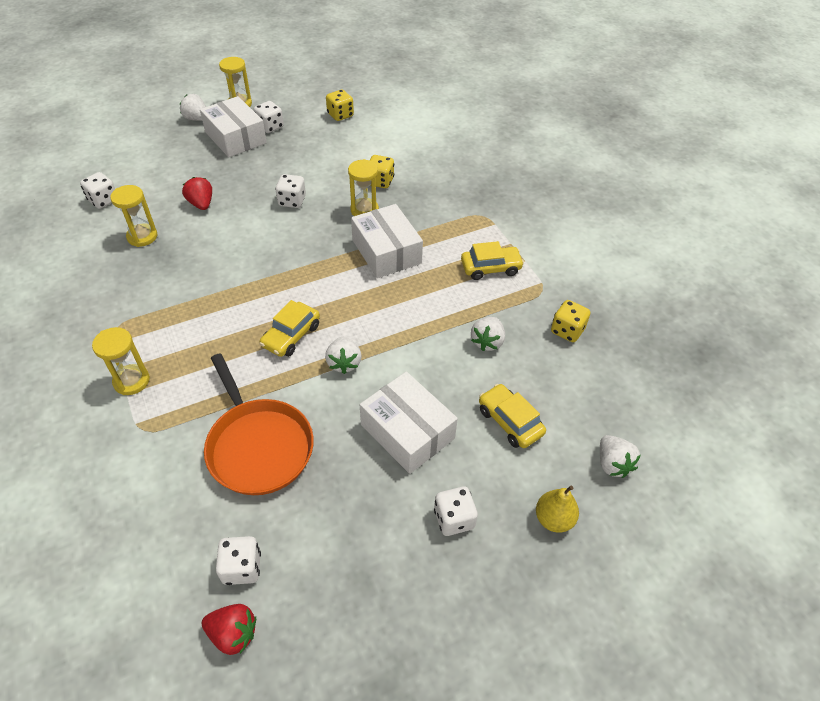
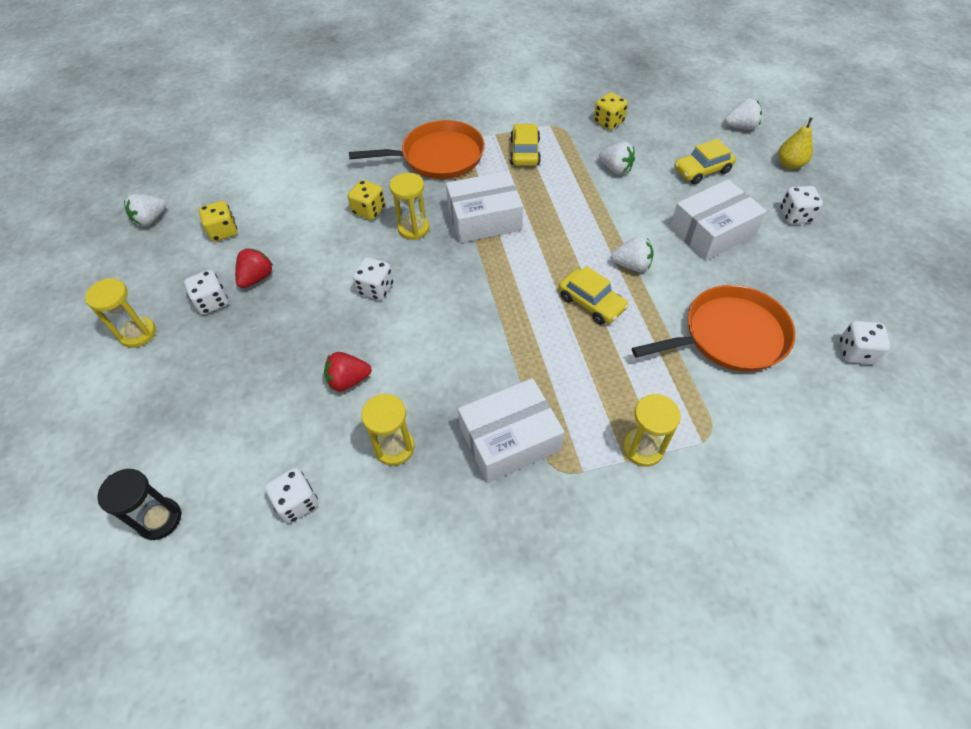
camera: 75 degrees left, 5 degrees up
(98, 149) = (160, 519): none -> black hourglass
(197, 119) = (147, 386): white strawberry -> white strawberry (151, 219)
(233, 634) = (915, 360): red strawberry -> red strawberry (257, 278)
(235, 137) = (218, 340): white box -> white box (510, 439)
(463, 210) = (438, 157): none -> orange pan

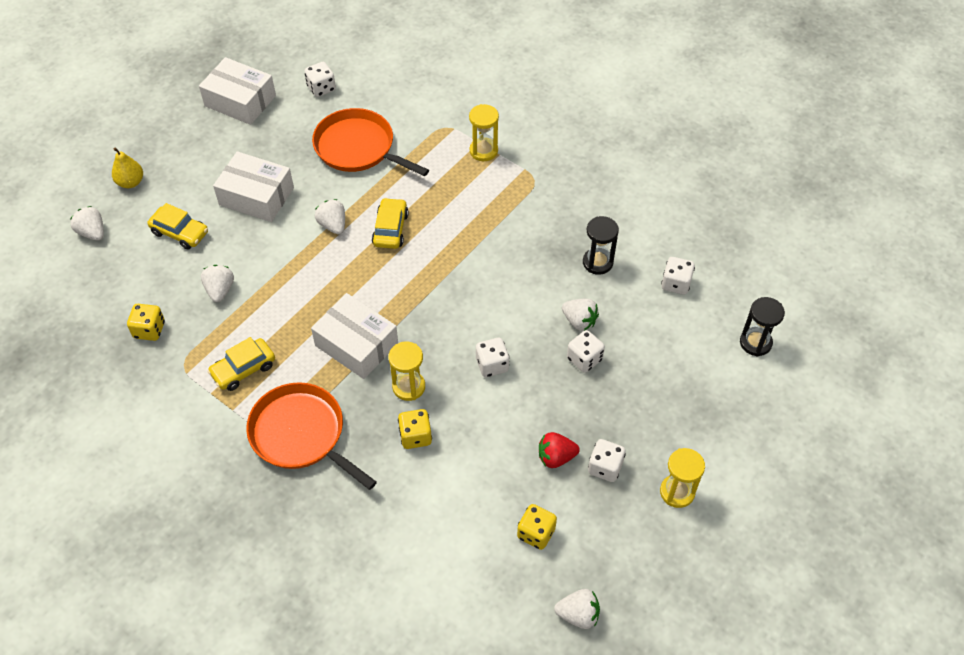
camera: 130 degrees left, 0 degrees up
(348, 380) = (579, 321): red strawberry -> white strawberry
(394, 447) = (597, 262): yellow hourglass -> black hourglass
(510, 439) = (536, 212): white box -> white box (240, 101)
(795, 216) = (200, 158): white dice -> white dice (584, 359)

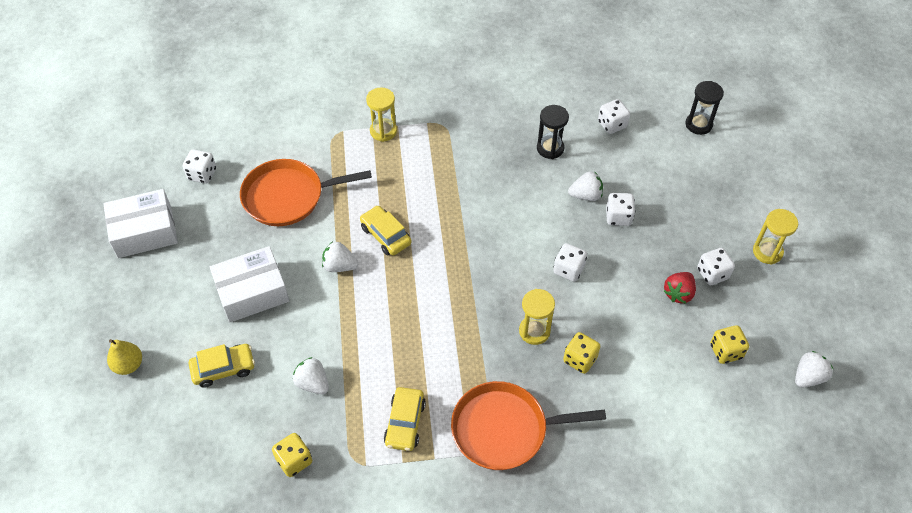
camera: 45 degrees left, 0 degrees up
(92, 232) = (145, 430): white strawberry -> none
(356, 344) = (463, 334): white box -> none

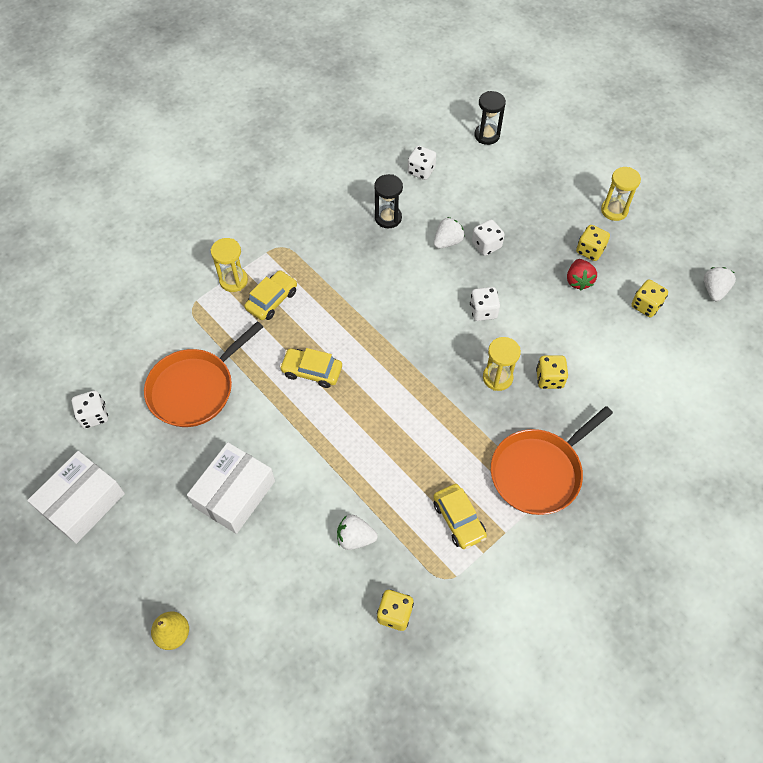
camera: 35 degrees left, 5 degrees up
(223, 368) = (266, 577): yellow car -> yellow car (272, 300)
(339, 266) = (294, 422): white strawberry -> none
(712, 274) = (590, 250): white dice -> yellow dice

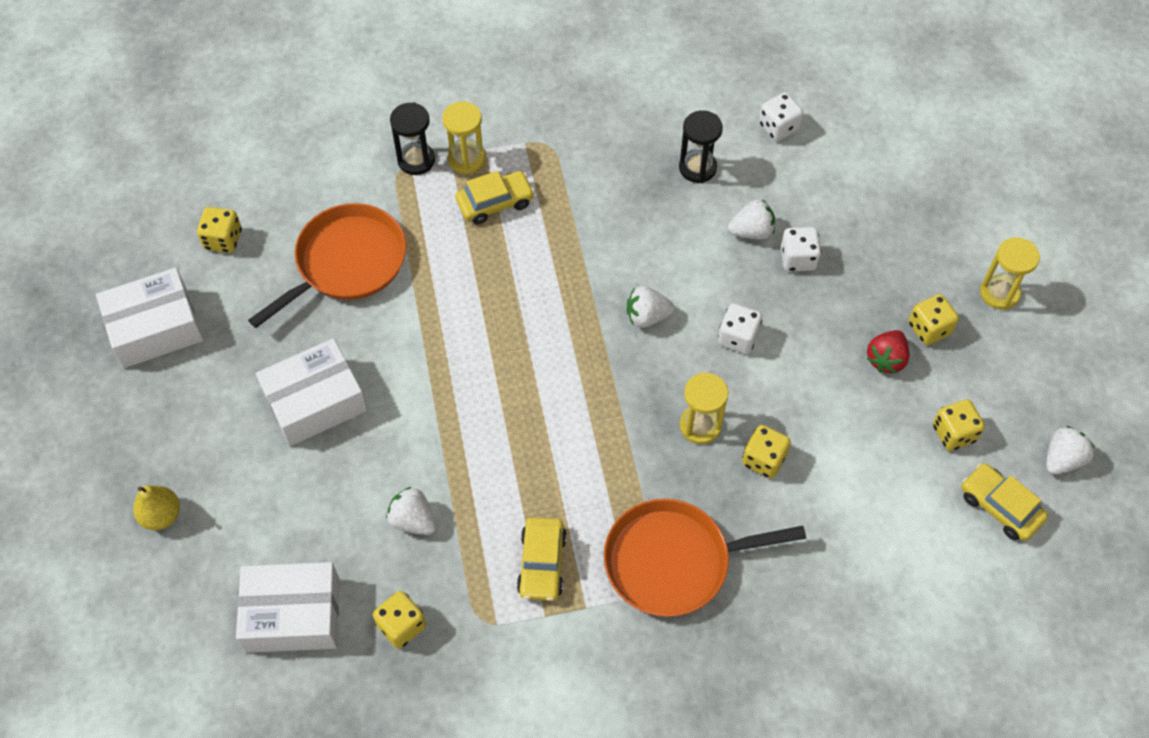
camera: 30 degrees right, 0 degrees up
(94, 415) = (223, 240): white dice -> yellow dice
(195, 388) = (346, 263): orange pan -> orange pan turned 150 degrees clockwise
(312, 371) = (487, 308): yellow car -> yellow car (1000, 507)
(315, 649) = (293, 615): none -> white box
(419, 325) = (647, 316): none -> white strawberry
(487, 135) = (896, 119): black hourglass -> black hourglass (416, 160)

